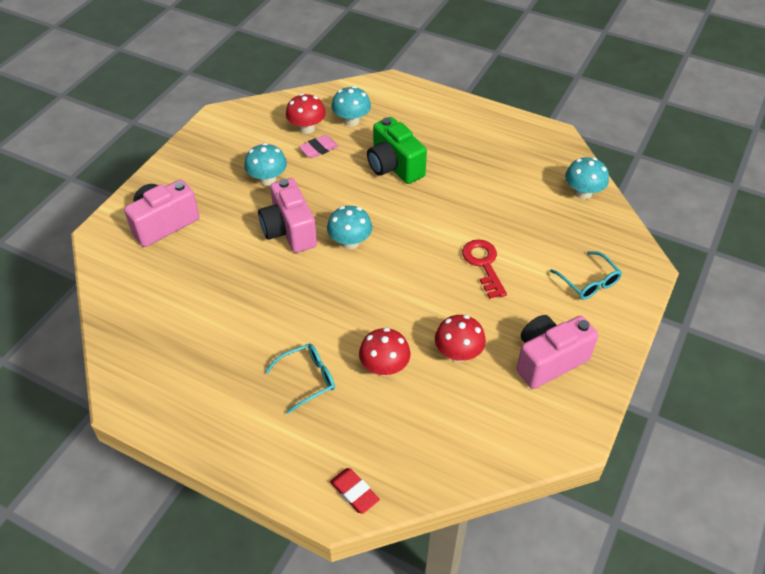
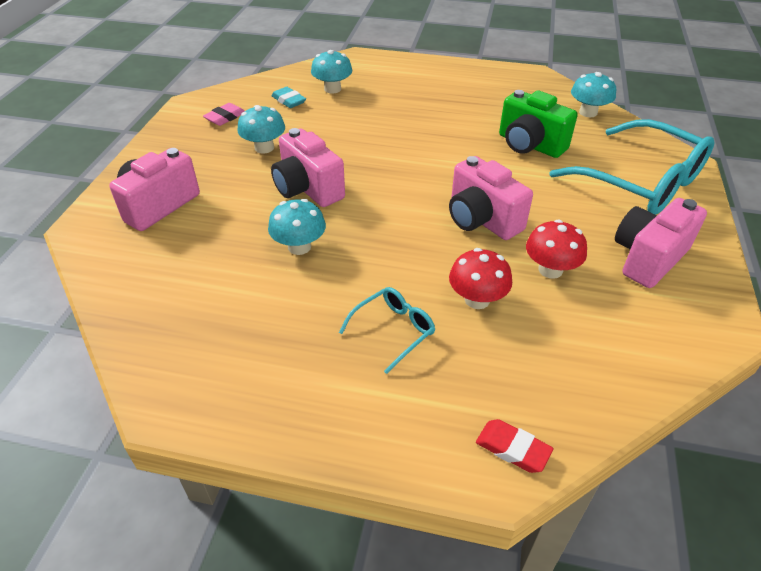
camera: 15 degrees left, 5 degrees down
(307, 128) = (289, 101): red mushroom -> turquoise eraser
(319, 149) = (309, 115): pink eraser -> pink eraser (225, 117)
(350, 242) = (379, 188): turquoise mushroom -> turquoise mushroom (299, 247)
(394, 166) = (394, 118): green camera -> green camera (529, 145)
(423, 292) = (481, 220): none -> pink camera
(483, 264) = (529, 185): red key -> none
(588, 282) = (641, 182): turquoise glasses -> turquoise glasses, size x2.15

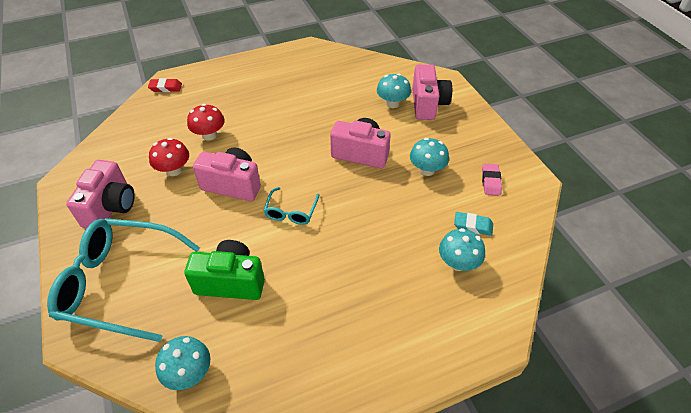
camera: 145 degrees right, 5 degrees up
(299, 247) = (326, 119): turquoise mushroom -> turquoise mushroom (392, 103)
(393, 330) = (242, 104): turquoise glasses -> turquoise glasses (291, 212)

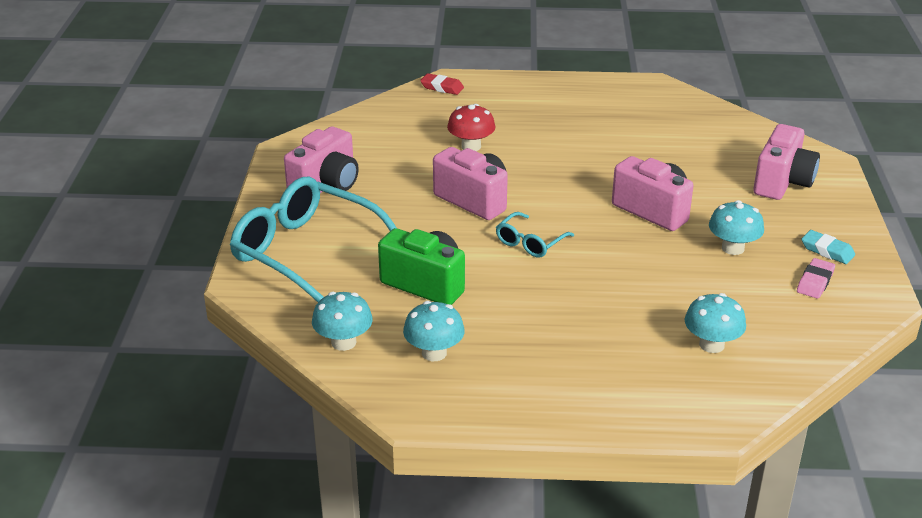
camera: 25 degrees right, 15 degrees down
(174, 170) = (412, 169): red mushroom -> none
(392, 103) = (731, 170): turquoise mushroom -> turquoise mushroom (434, 353)
(473, 226) = (757, 317): turquoise eraser -> turquoise eraser (827, 251)

